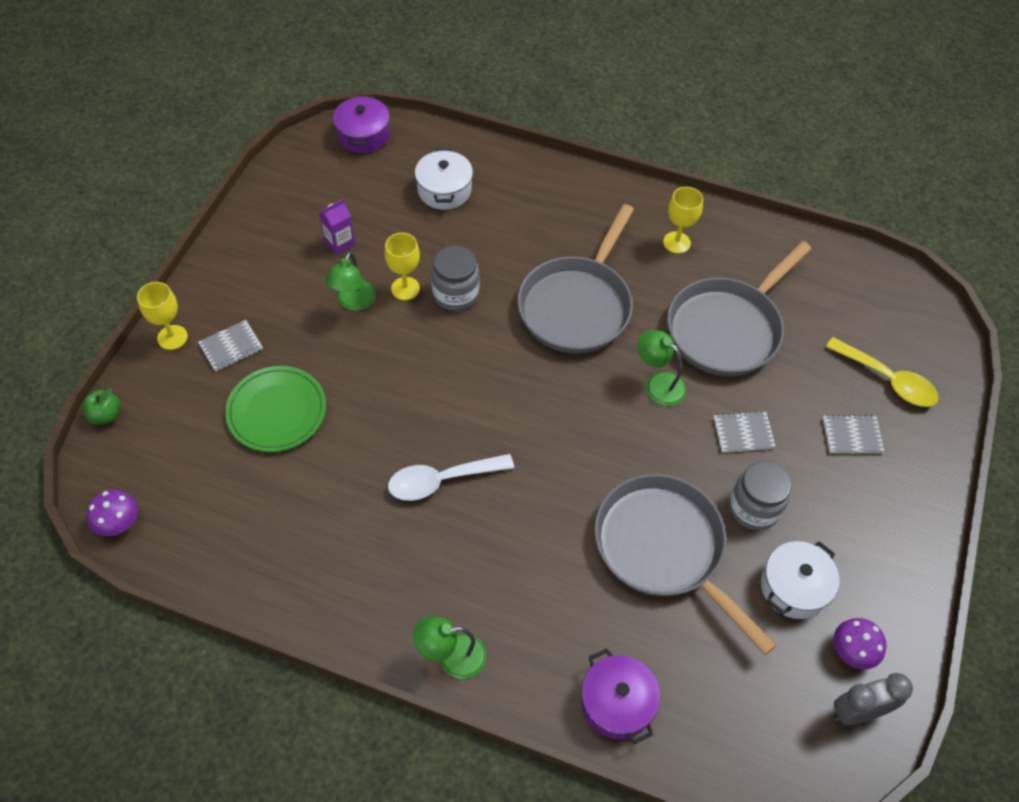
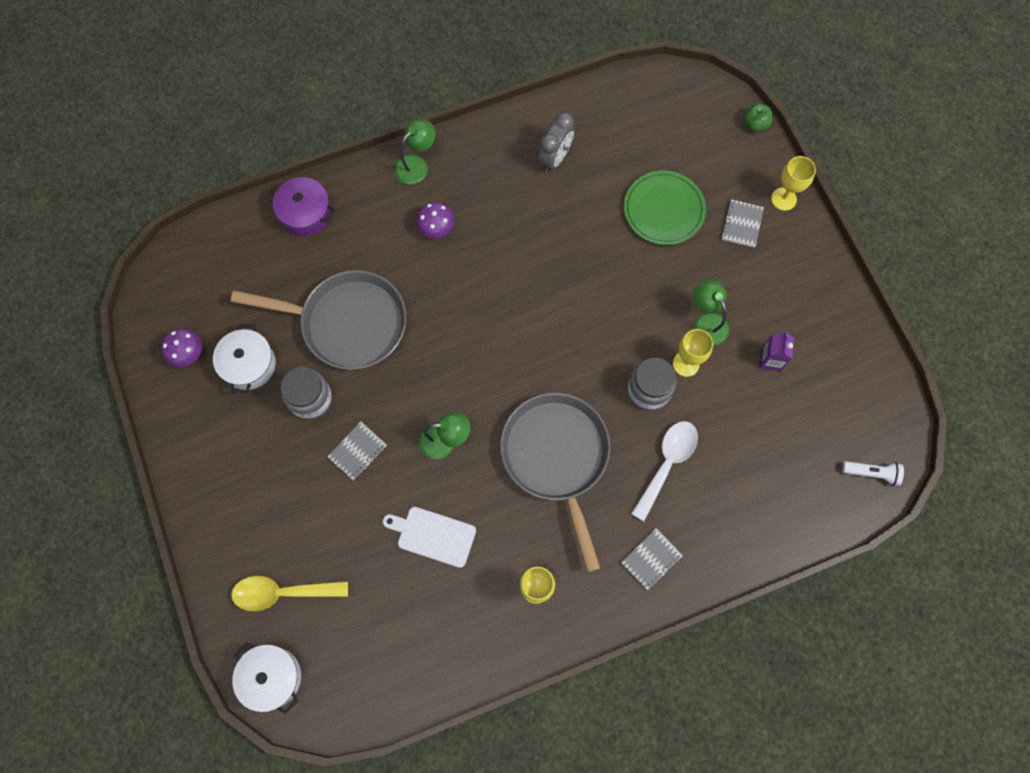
camera: 140 degrees right, 15 degrees up
(118, 522) = (669, 81): purple mushroom -> purple mushroom (436, 228)
(363, 135) = (871, 473): purple pot -> white flashlight
(441, 480) = (520, 252): white spoon -> white spoon (667, 463)
(444, 190) = (754, 476): white pot -> white pot (272, 677)
(727, 328) = (433, 535): grey pan -> white cutting board
(851, 435) = (280, 516): grey notebook -> grey notebook (651, 559)
(857, 711) = (163, 318): grey clock -> grey clock (555, 158)

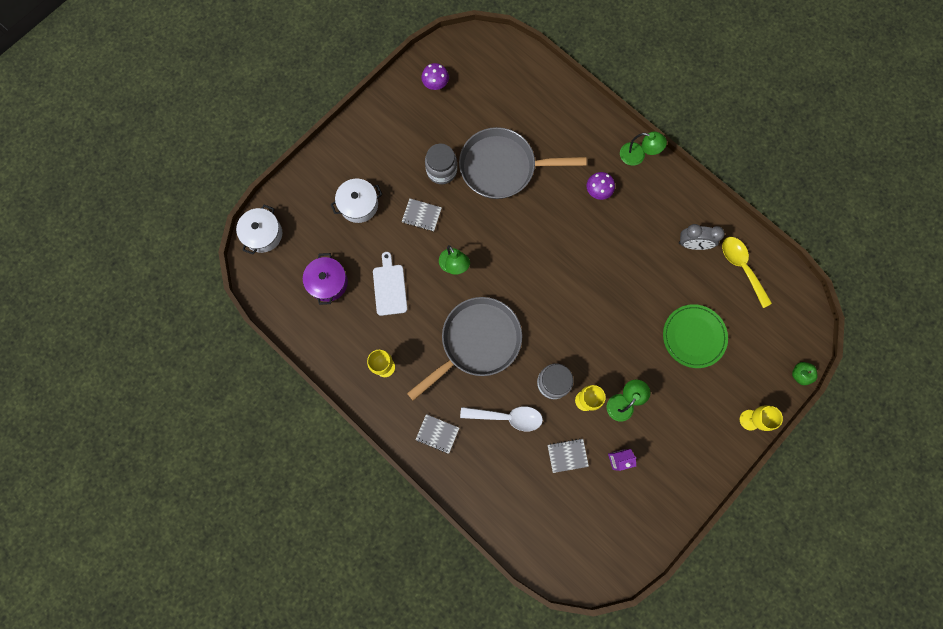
camera: 65 degrees right, 5 degrees up
(249, 365) = (446, 123): white pot -> white pot (359, 205)
(282, 592) = (315, 215): yellow spoon -> yellow spoon (741, 267)
(306, 213) = (564, 104): purple pot -> purple pot (328, 282)
(347, 323) = (503, 167): grey pan -> grey pan turned 105 degrees clockwise
(742, 224) = (712, 397): grey notebook -> grey notebook (567, 455)
(871, 473) = (569, 564): white flashlight -> none

